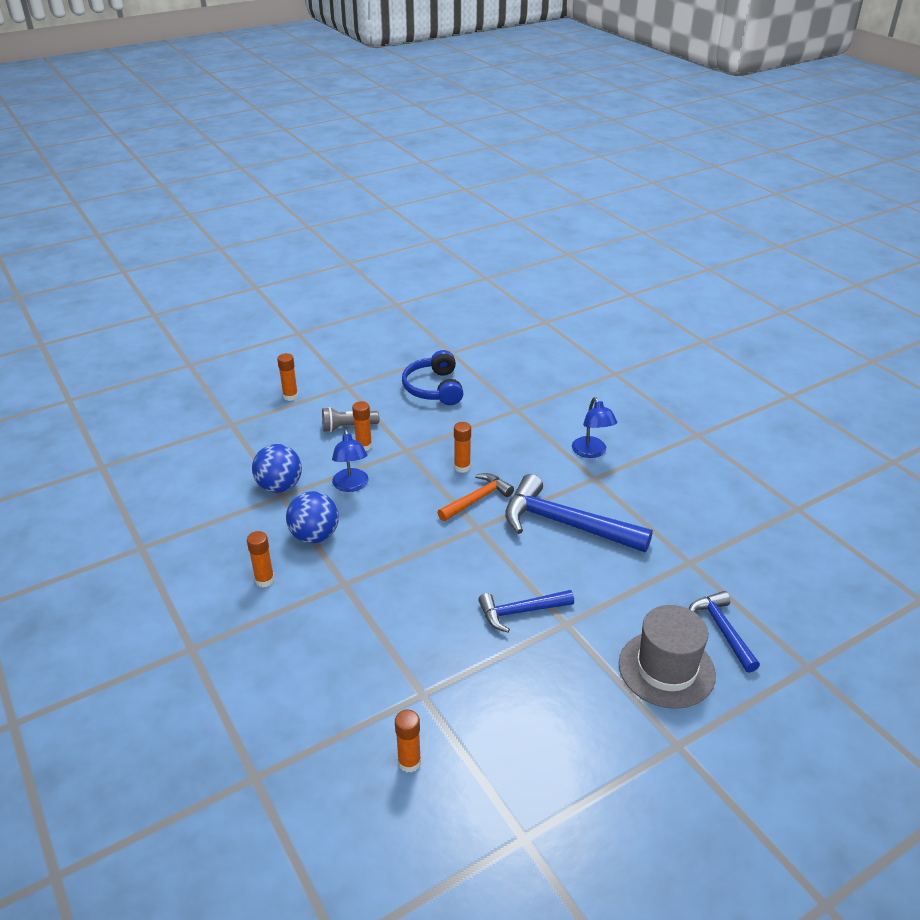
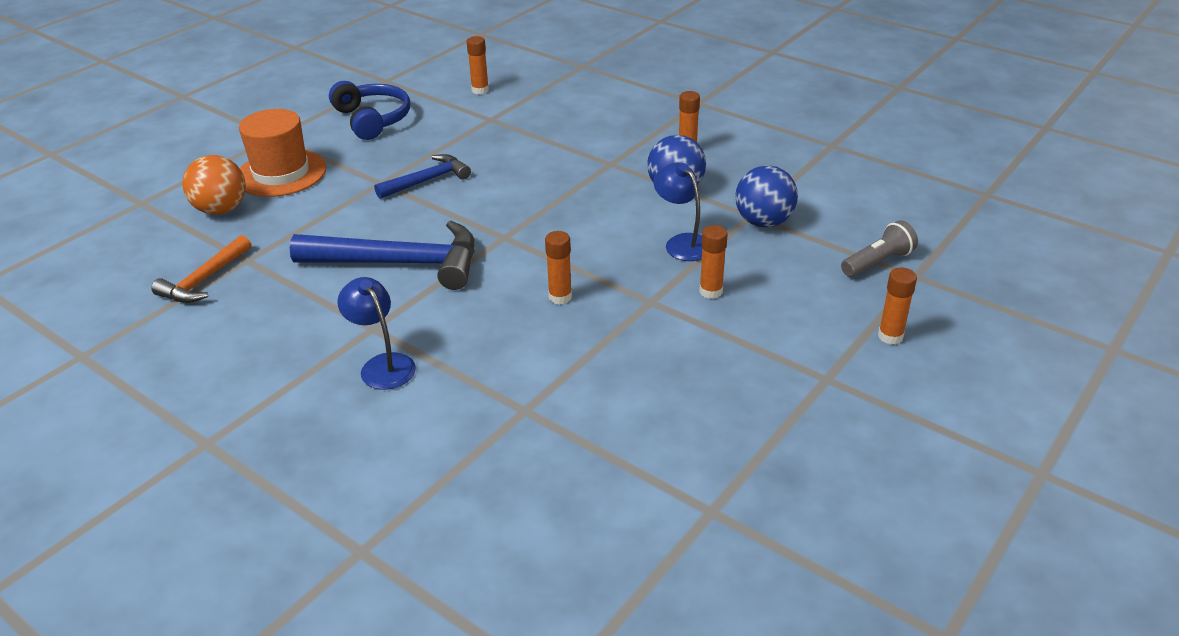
camera: 160 degrees right, 0 degrees up
(348, 427) = (757, 312): grey flashlight -> grey flashlight (878, 262)
(434, 388) = (684, 413): blue headphones -> blue headphones (373, 119)
(476, 499) = (520, 264): orange hammer -> orange hammer (204, 280)
(666, 669) = (281, 173): grey hat -> orange hat
(722, 630) = (221, 210): blue hammer -> orange ball

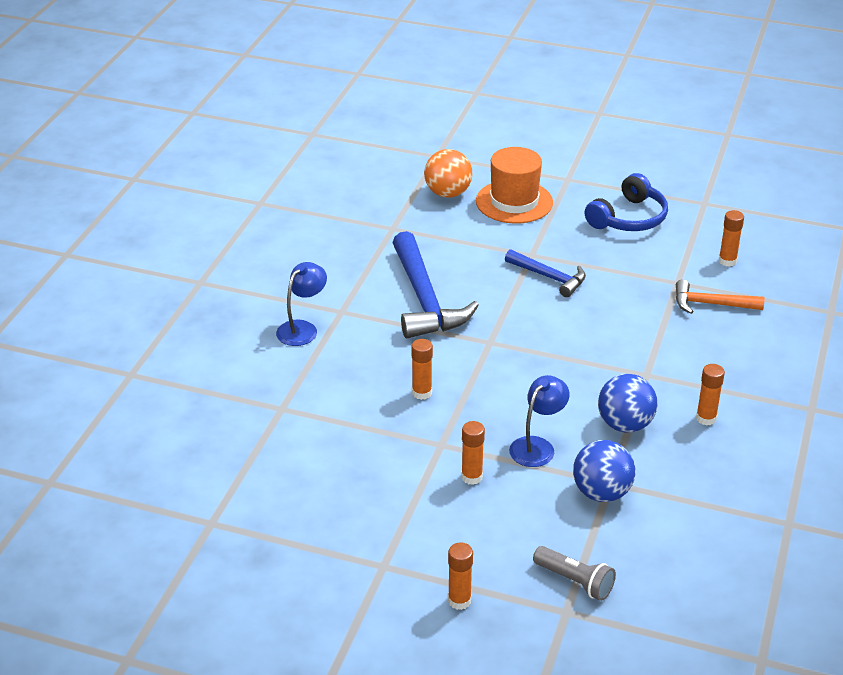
camera: 70 degrees right, 0 degrees up
(204, 280) = (360, 219): orange hammer -> orange hammer (711, 304)

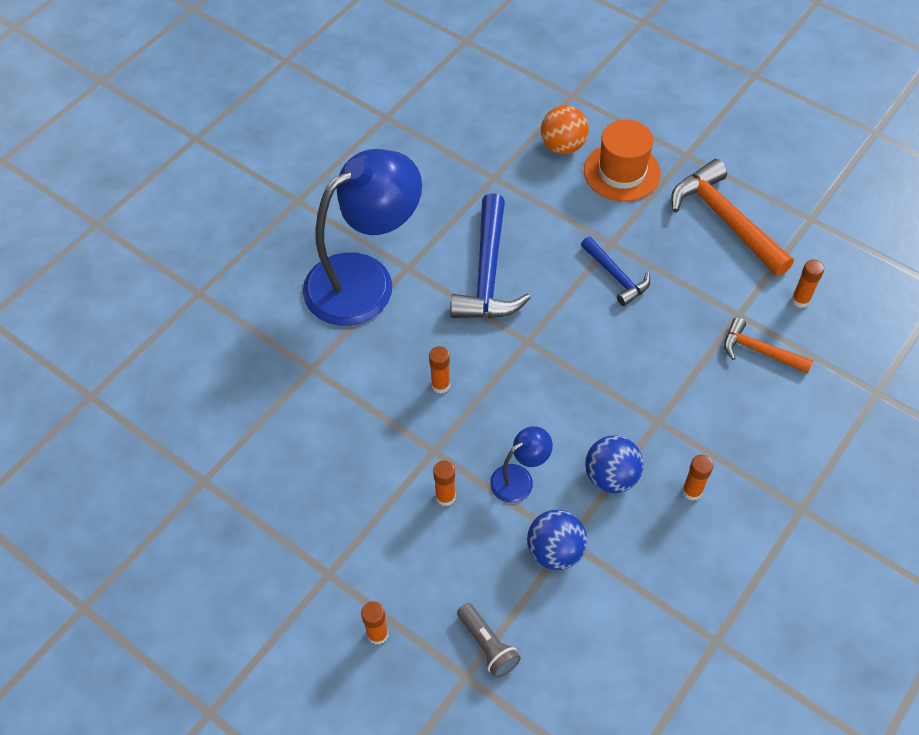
camera: 20 degrees right, 20 degrees up
(302, 328) = (365, 279): blue lamp -> blue lamp, size x2.32
(629, 218) = (725, 220): blue headphones -> orange hammer

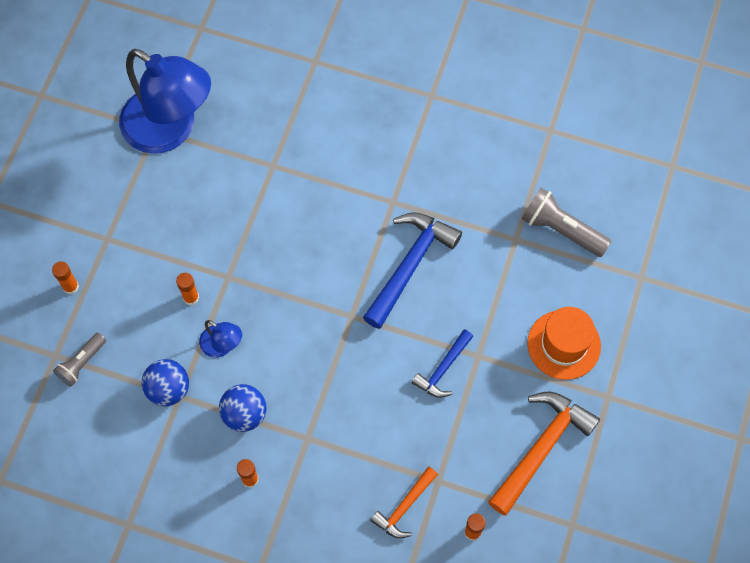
camera: 70 degrees right, 10 degrees up
(365, 279) = (369, 174): blue lamp -> blue lamp (170, 129)
(440, 385) = (288, 263): orange glue stick -> none
(488, 273) = (409, 265): blue hammer -> blue hammer turned 135 degrees clockwise
(498, 139) = (561, 229): none -> grey flashlight
(563, 146) = (575, 286): orange ball -> none
(759, 351) = (404, 507): orange hammer -> orange hammer turned 150 degrees counterclockwise

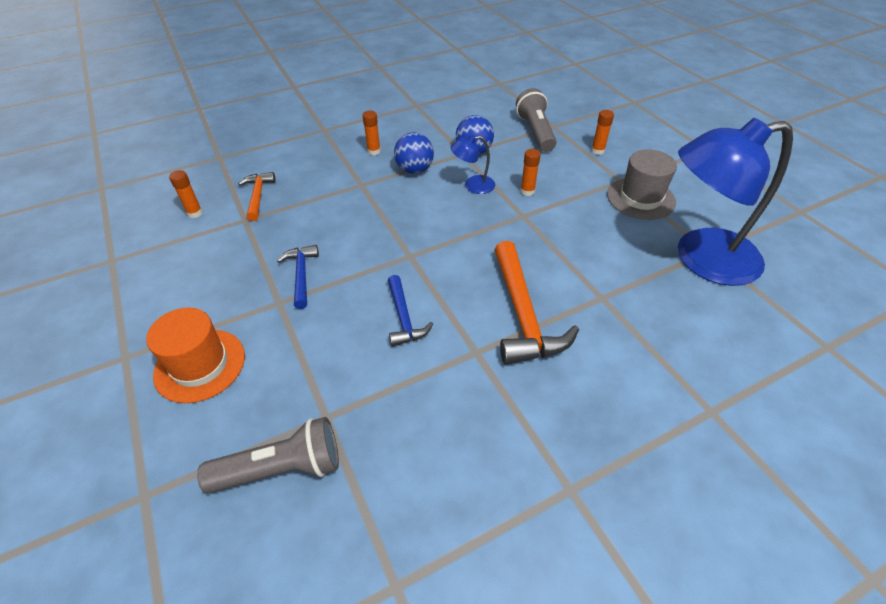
camera: 135 degrees right, 20 degrees down
(81, 363) = (535, 132): grey flashlight -> grey flashlight, size x1.58
(122, 209) = (640, 198): none -> grey hat
(409, 265) = (404, 317): blue hammer -> blue hammer, size x0.57
(541, 448) = (171, 284): orange hammer -> orange hammer (523, 314)

